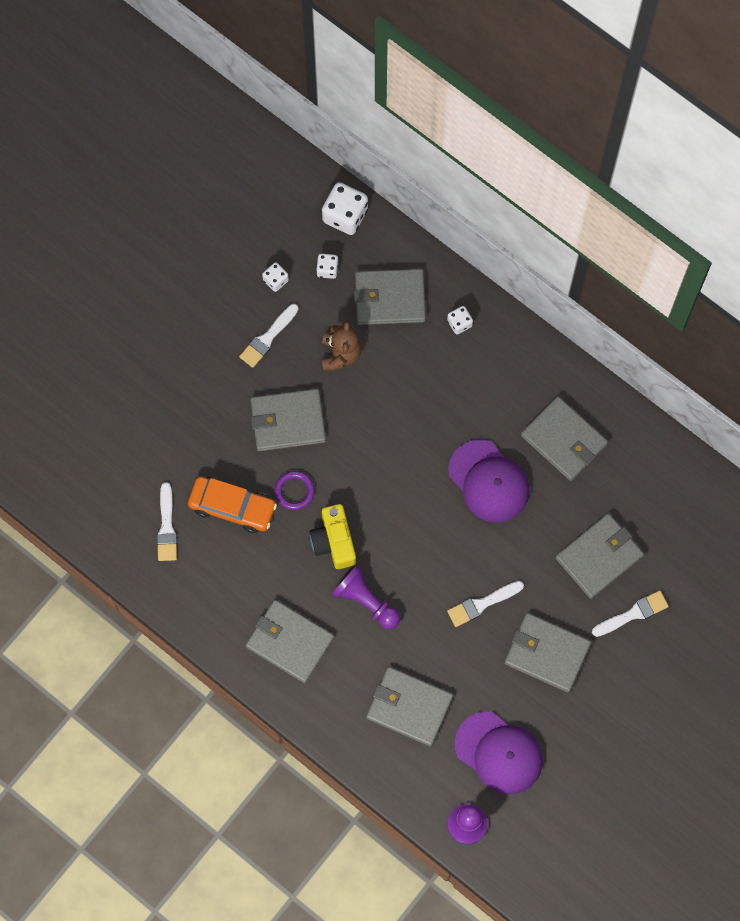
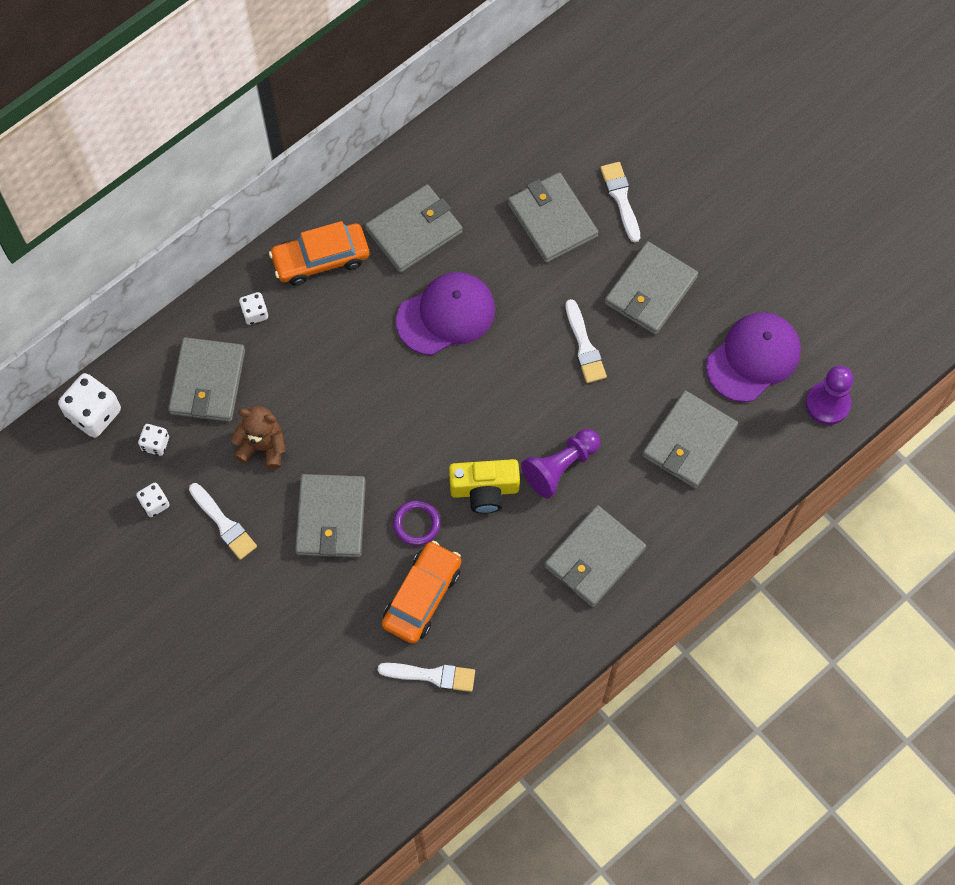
camera: 80 degrees left, 5 degrees down
(521, 367) = (321, 259): none -> orange car

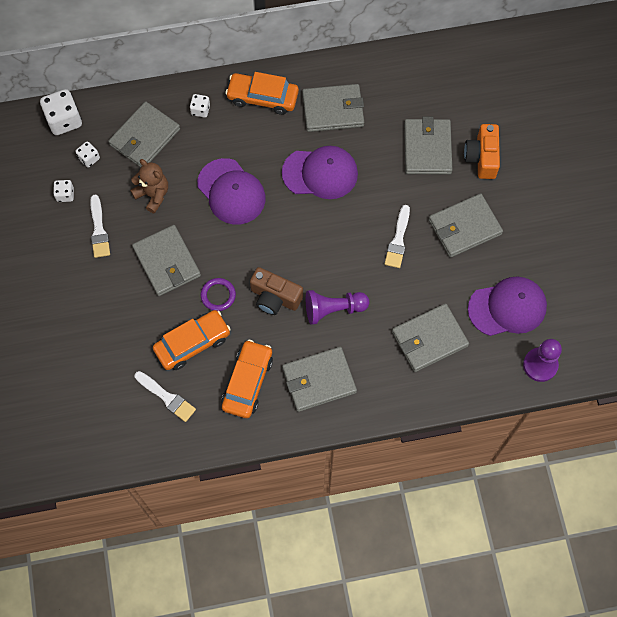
camera: 30 degrees right, 0 degrees up
(331, 518) = (167, 262): grey wallet -> grey wallet turned 60 degrees counterclockwise
(354, 392) = (231, 192): none -> purple cap
(484, 490) = (275, 297): yellow camera -> brown camera
(514, 605) = (247, 382): none -> orange car
(621, 198) = (482, 157): white brush -> orange camera

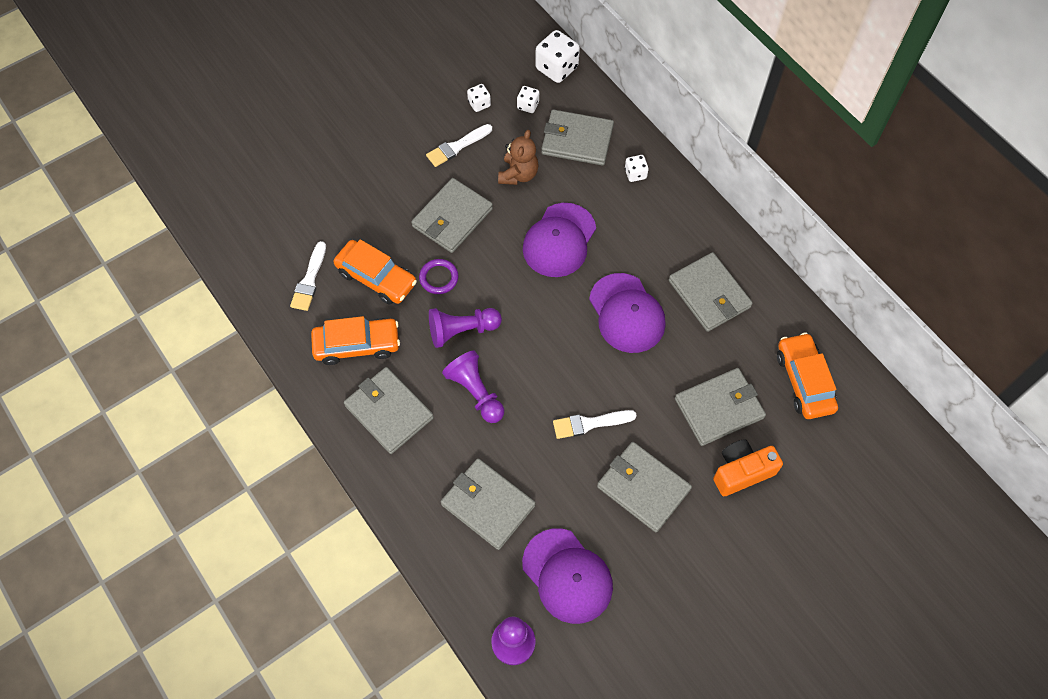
camera: 65 degrees right, 5 degrees down
(263, 97) = (683, 222): orange car -> orange car (804, 381)
(275, 297) = (462, 330): brown camera -> purple pawn

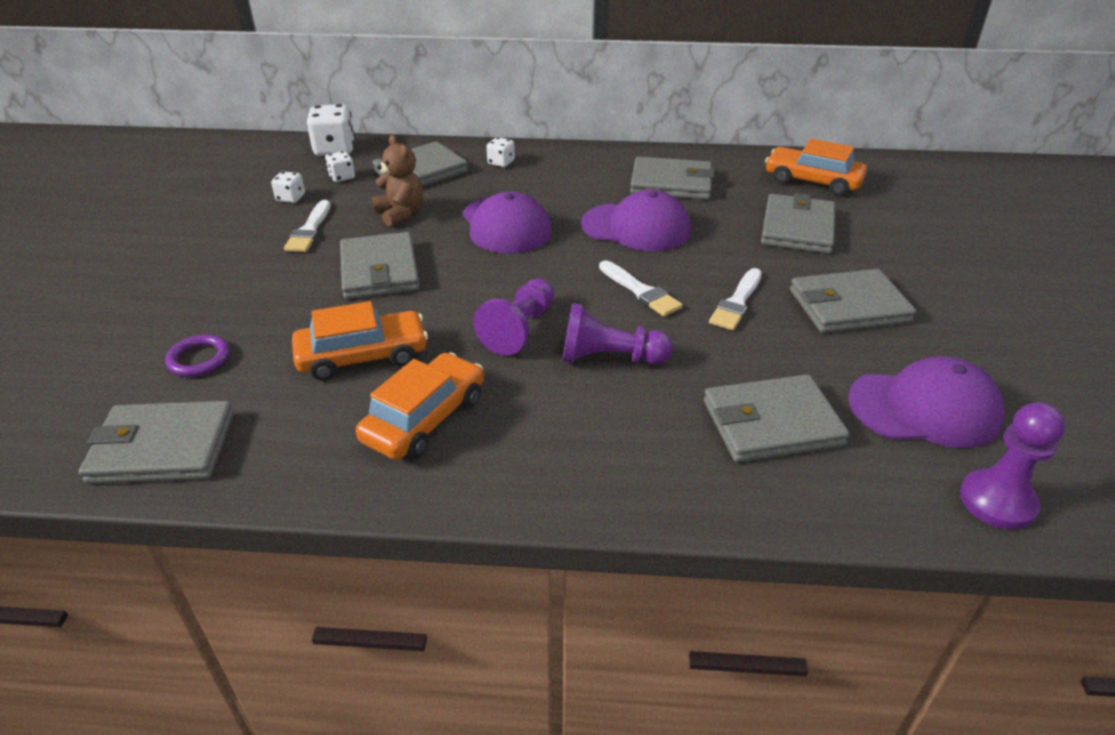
camera: 50 degrees left, 25 degrees down
(309, 280) = (278, 412): white brush -> white brush (641, 291)
(389, 411) = (551, 440): grey wallet -> grey wallet (162, 447)
(439, 278) = (433, 313): purple ring -> purple ring (199, 359)
(741, 471) = (880, 246): orange camera -> none

